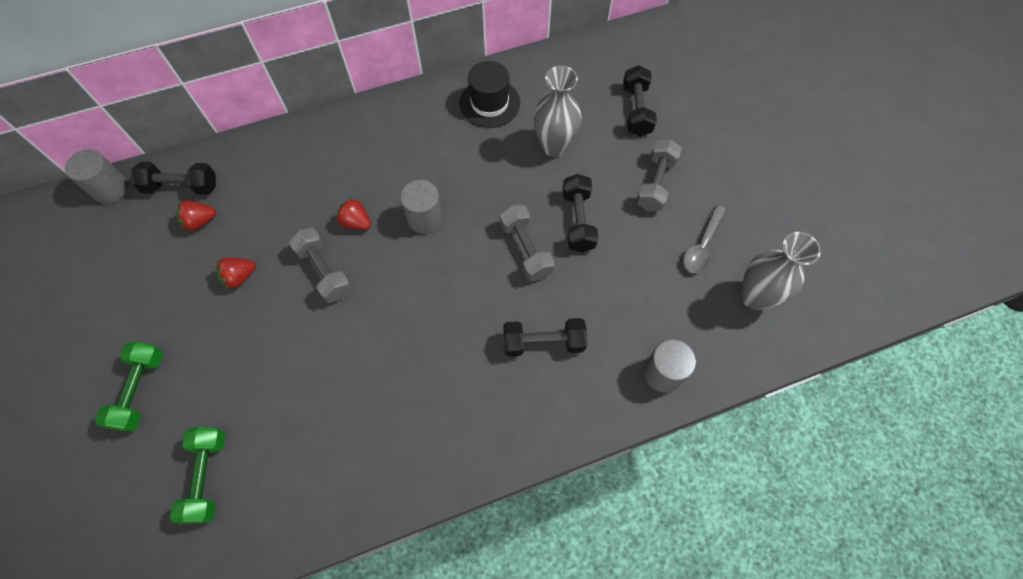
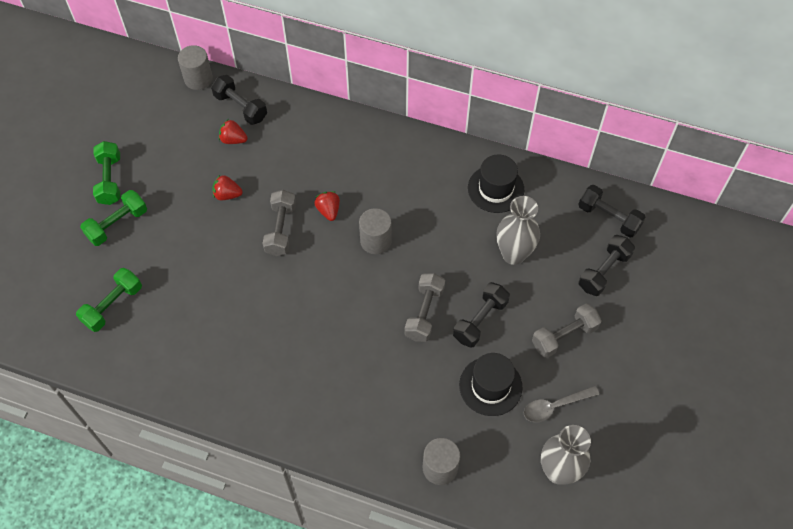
camera: 40 degrees right, 5 degrees down
(92, 351) = (110, 180): none -> green dumbbell
(543, 343) = (378, 384): black dumbbell -> black dumbbell (608, 218)
(637, 269) = (490, 386): none -> black hat

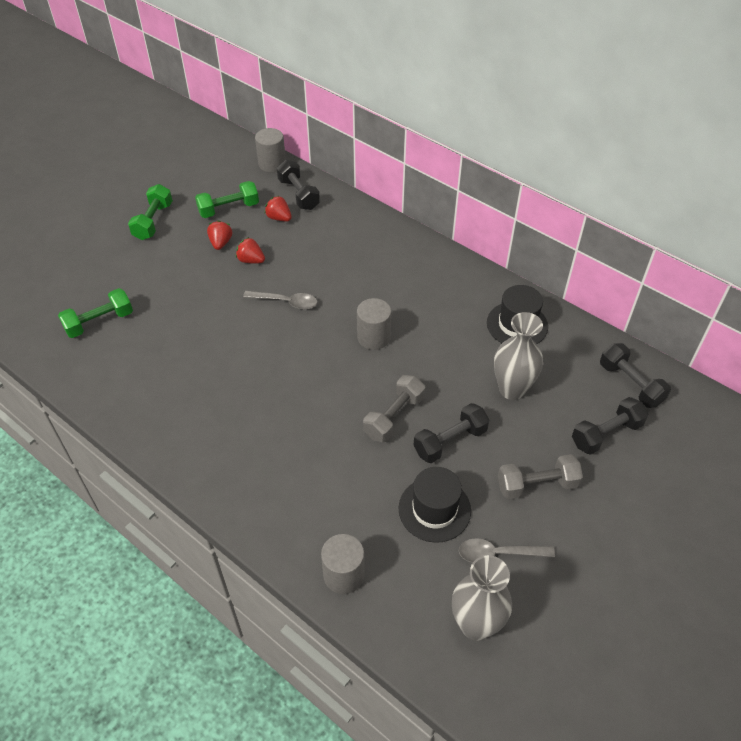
camera: 20 degrees right, 10 degrees down
(117, 224) = (140, 258): green dumbbell -> green dumbbell (229, 209)
(280, 229) = (286, 302): grey dumbbell -> grey spoon
(328, 210) = (339, 299): red strawberry -> red strawberry (221, 243)

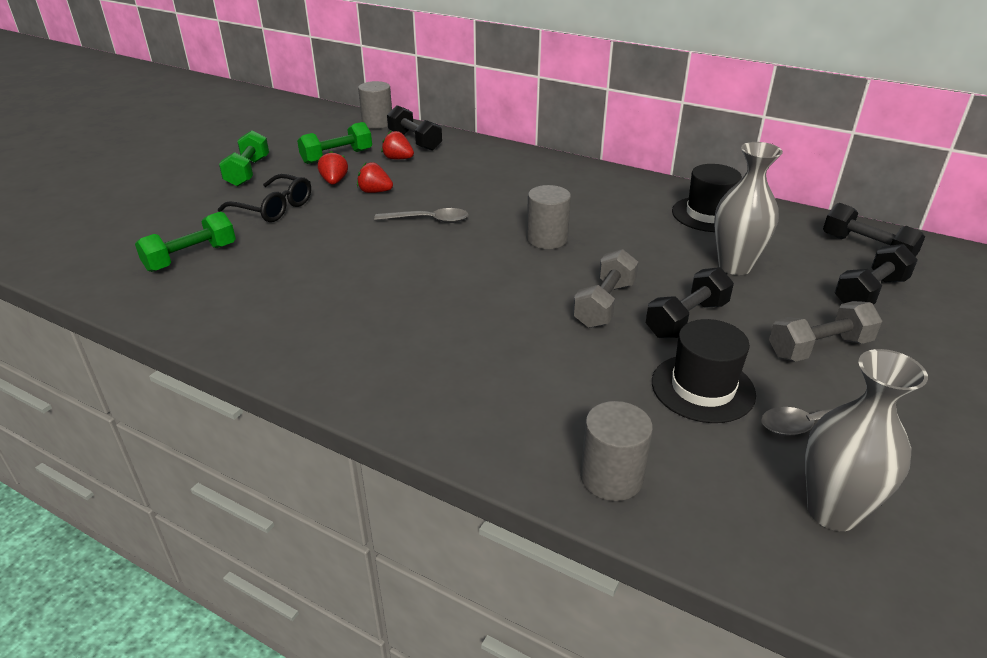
camera: 10 degrees left, 15 degrees down
(168, 271) = (273, 208): none -> black glasses

